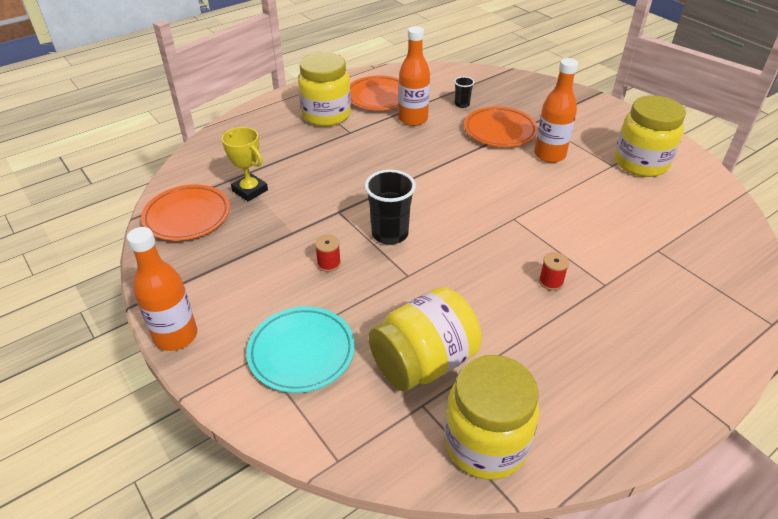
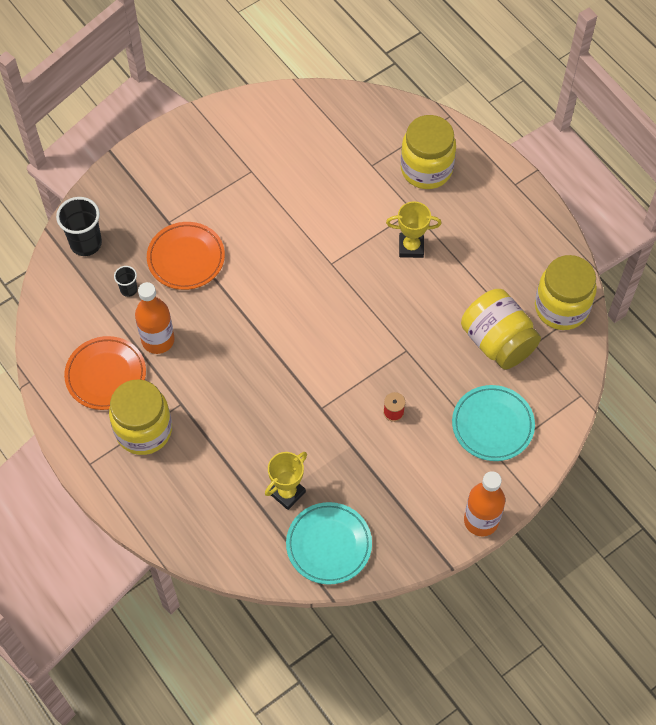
camera: 90 degrees left, 20 degrees up
(187, 216) = (329, 545): orange plate -> turquoise plate
(390, 234) = (353, 364): black cup -> black cup (86, 243)
(549, 155) = (232, 220): orange bottle -> none
(551, 282) = (411, 247): red spool -> yellow trophy
(641, 163) = (249, 147): yellow jar -> yellow jar (426, 169)

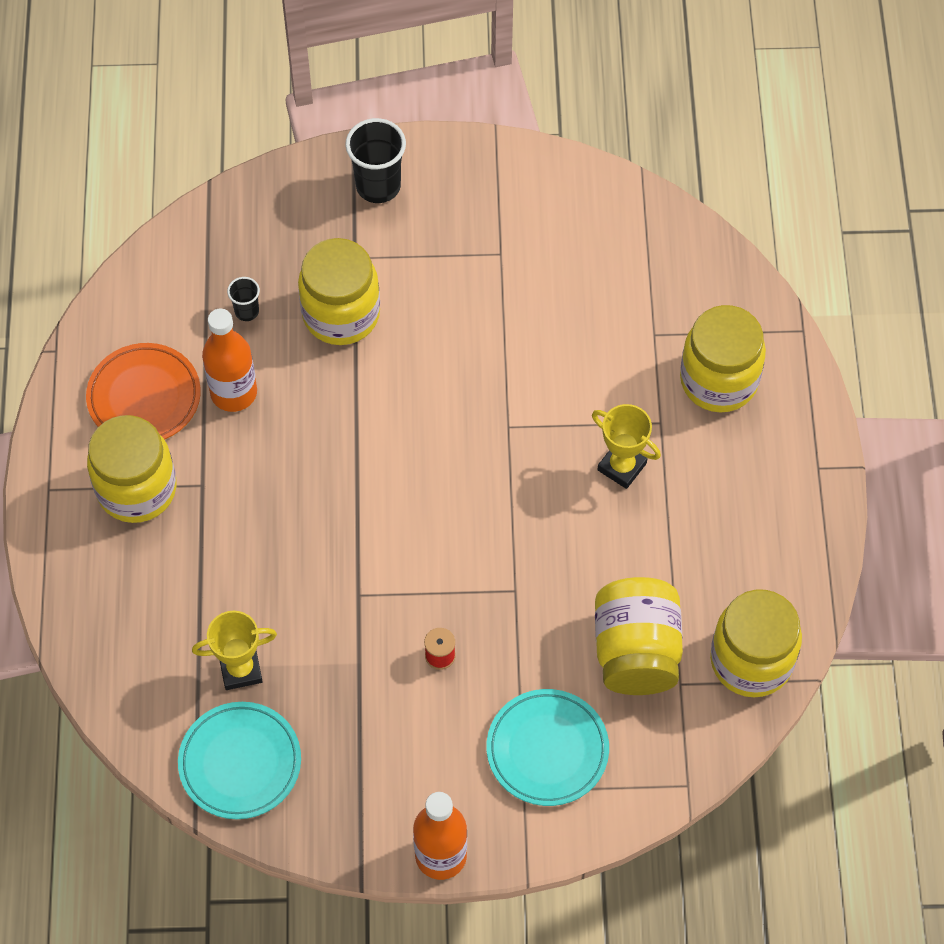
camera: 35 degrees right, 0 degrees up
(86, 243) = (240, 226): black cup -> black cup (378, 186)
(186, 258) = (341, 314): orange plate -> yellow jar

